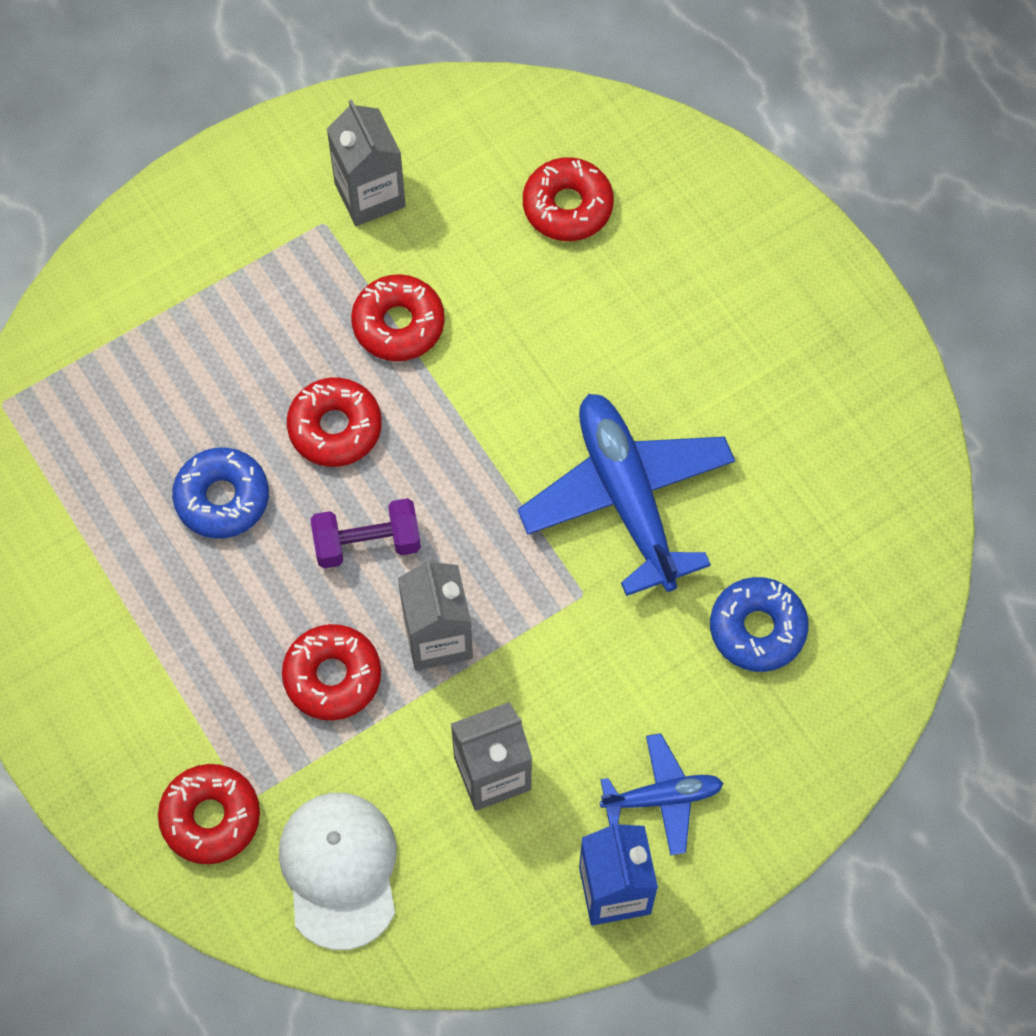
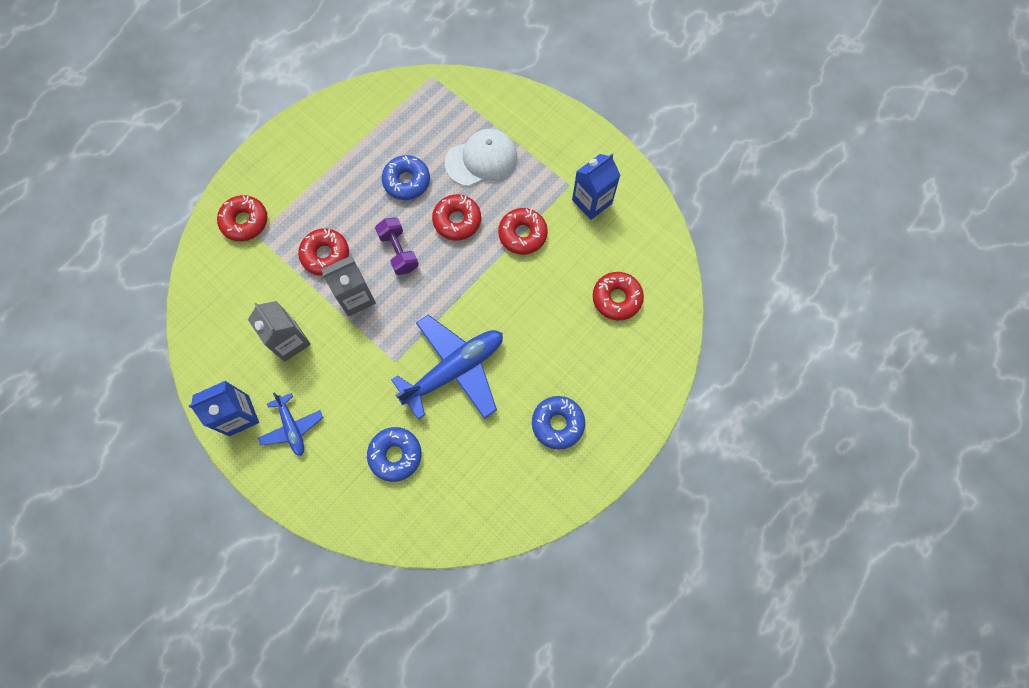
camera: 75 degrees right, 5 degrees up
(339, 870) = (228, 284): white cap -> white cap (481, 159)
(370, 195) = (592, 201): grey carton -> blue carton
(766, 356) = (557, 424): none -> blue donut

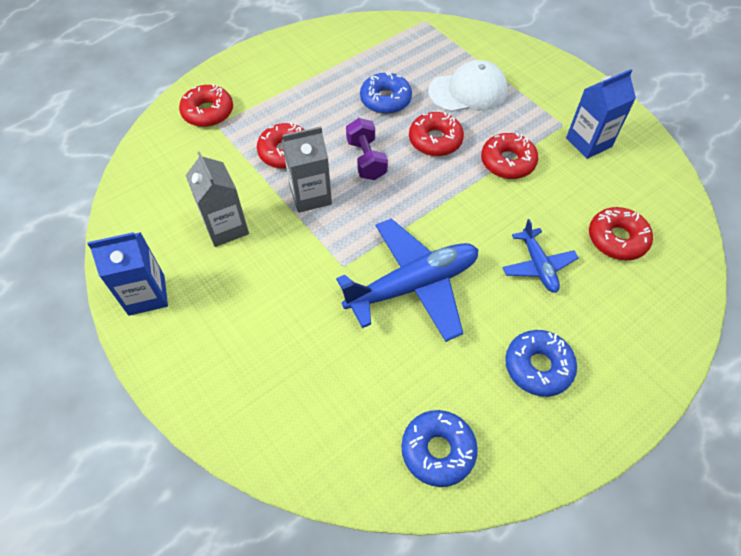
camera: 10 degrees right, 15 degrees down
(292, 427) = (205, 318): blue plane -> blue plane (538, 266)
(395, 455) = (325, 370): blue donut -> blue donut (438, 450)

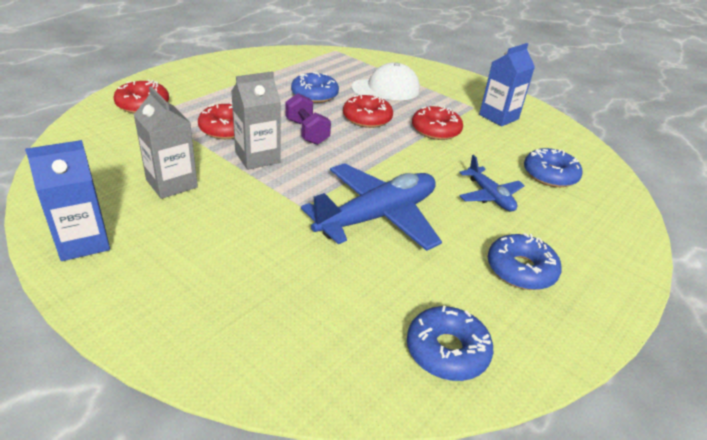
camera: 15 degrees left, 20 degrees down
(617, 239) = (550, 175): red donut -> blue donut

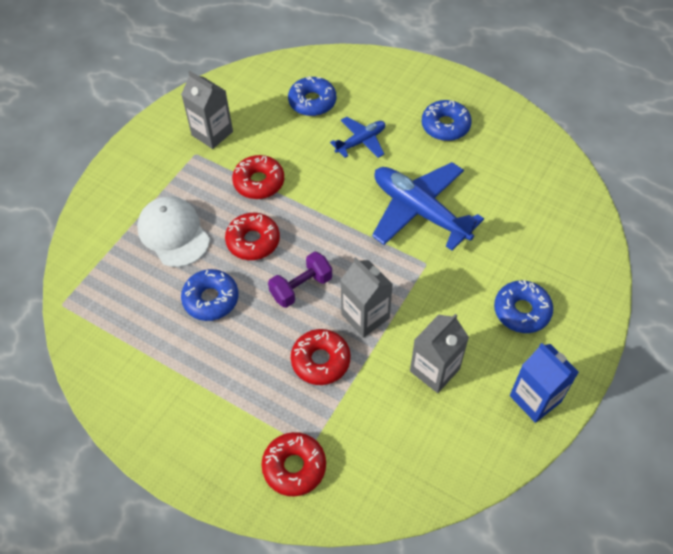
camera: 95 degrees left, 20 degrees up
(447, 351) = (535, 162): blue donut -> blue donut (521, 311)
(498, 117) = (212, 133): blue carton -> grey carton

